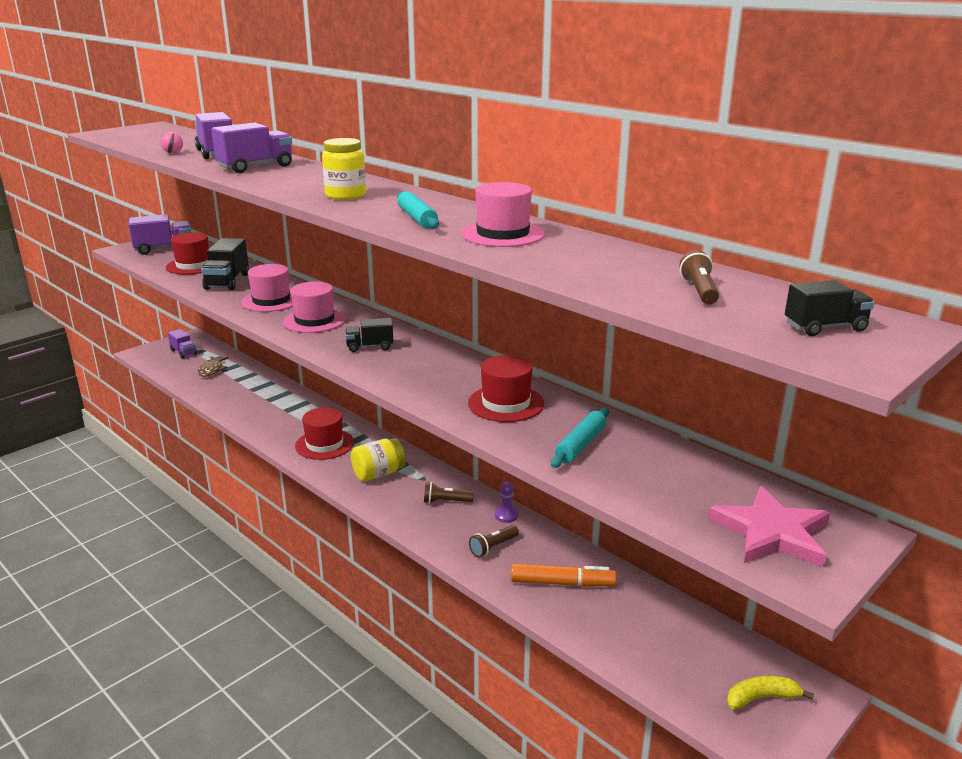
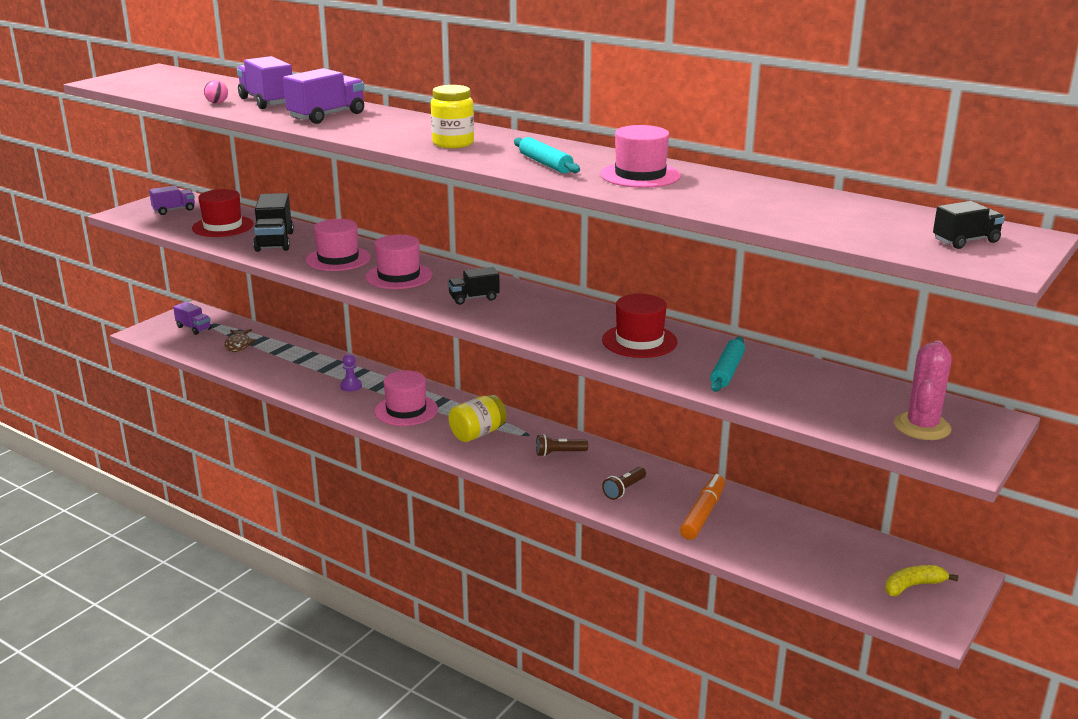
camera: 10 degrees left, 0 degrees up
(164, 249) = (174, 210): purple truck -> purple truck, size x0.62
(324, 444) = (406, 410): red hat -> pink hat
(506, 515) = (625, 460): purple pawn -> purple pawn (351, 386)
(562, 583) = (702, 514): orange marker -> orange marker turned 60 degrees counterclockwise
(699, 291) = (848, 217): brown flashlight -> none
(771, 532) = (922, 427): pink star -> pink cactus

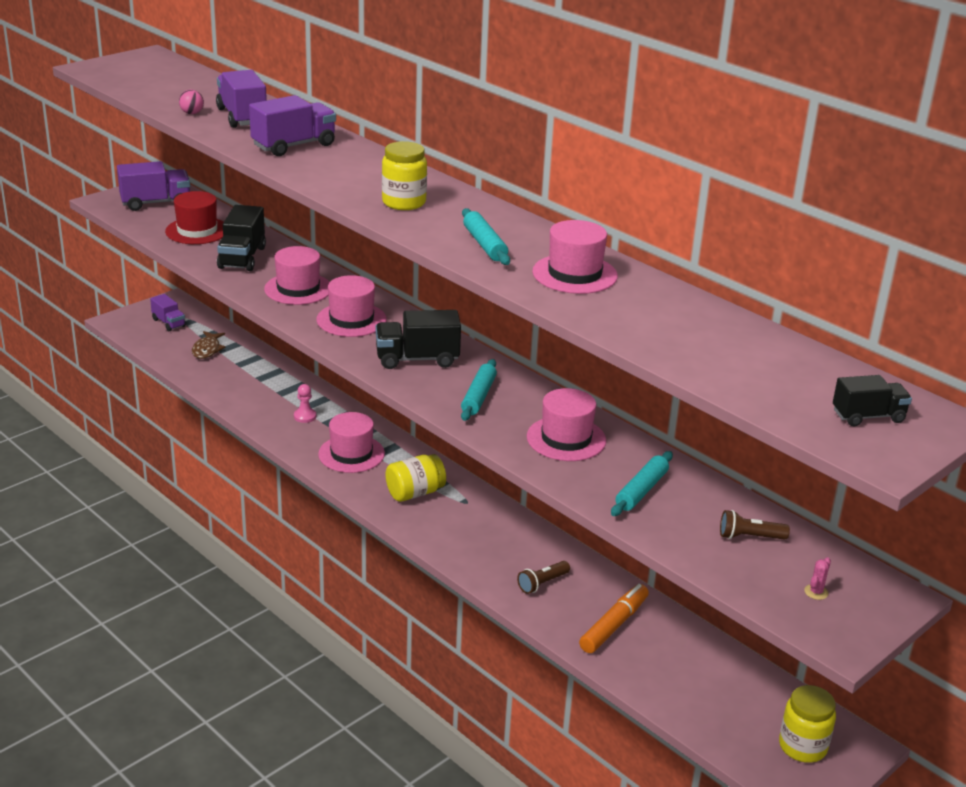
camera: 10 degrees right, 5 degrees up
(174, 210) = (156, 203): purple truck -> purple truck, size x1.61
(351, 386) = (305, 416): purple pawn -> pink pawn
(474, 298) = (417, 359): black truck -> black truck, size x1.61
(544, 319) = (478, 396): none -> turquoise rolling pin
(559, 453) = (491, 529): brown flashlight -> brown flashlight (749, 537)
(639, 341) = (566, 439): red hat -> pink hat
(913, 586) = (802, 746): yellow banana -> yellow jar
(922, 427) = (816, 592): pink cactus -> pink cactus, size x0.41

